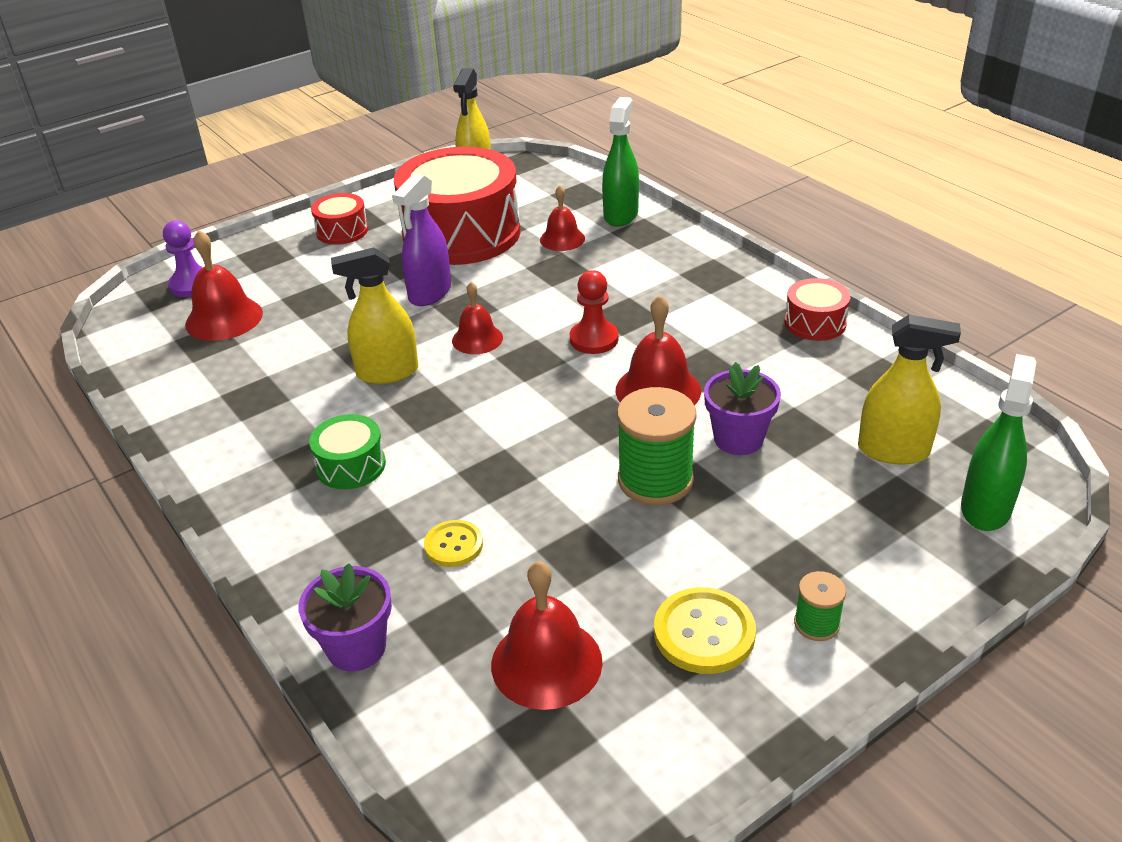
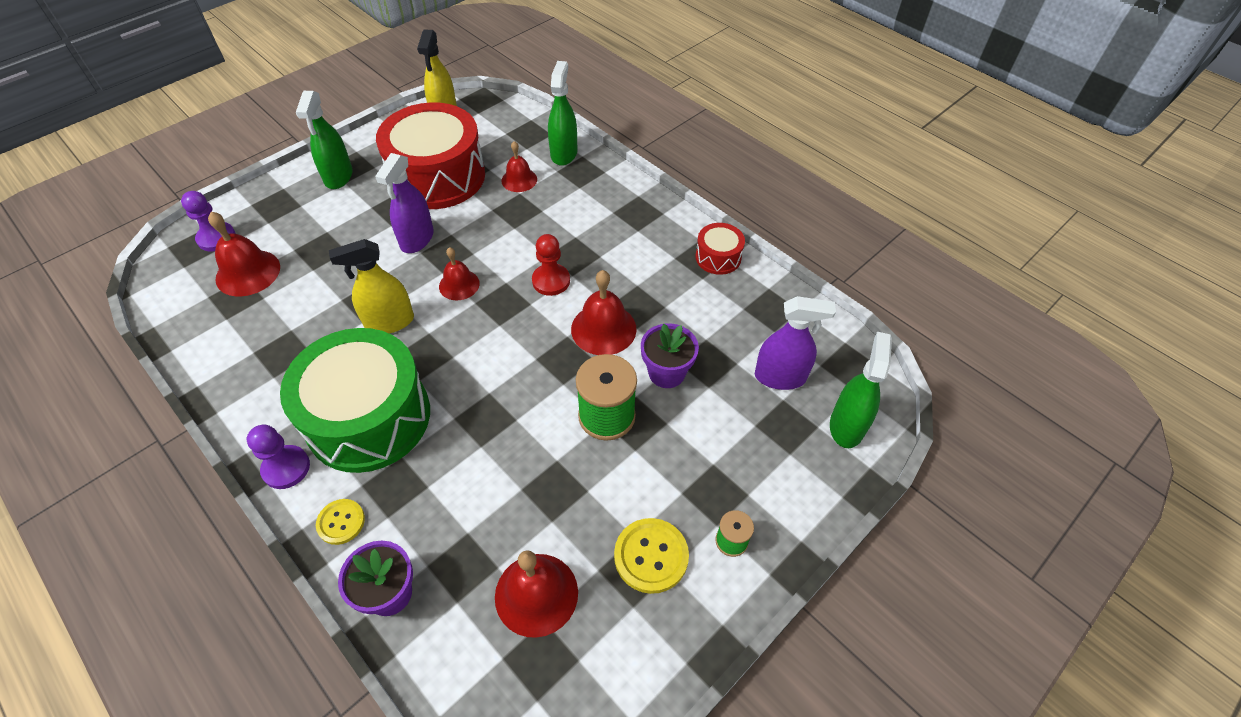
camera: 10 degrees left, 15 degrees up
(244, 511) = (286, 468): none -> purple pawn
(342, 231) = (338, 176): red drum -> green spray bottle
(351, 465) = (368, 417): green drum -> green drum, size x2.25
(453, 545) = (457, 489): yellow button -> yellow button (341, 522)
(893, 450) = (780, 377): yellow spray bottle -> purple spray bottle

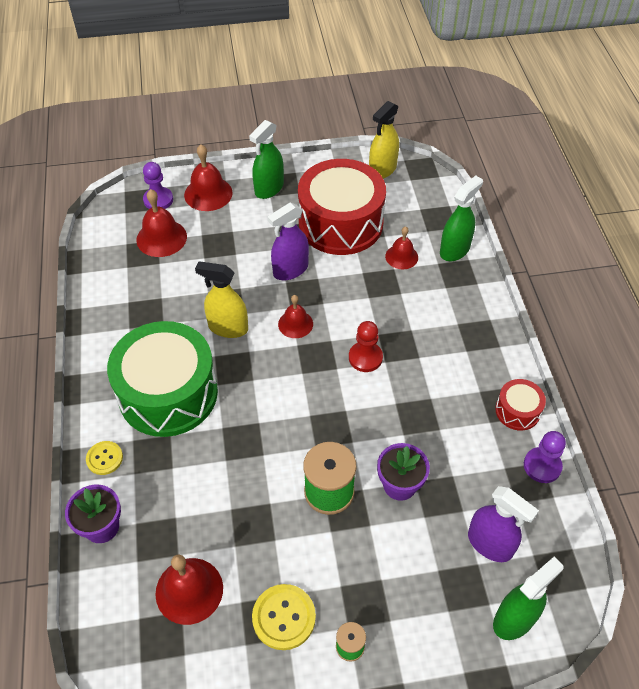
camera: 35 degrees right, 0 degrees up
(286, 468) = (96, 399): purple pawn -> purple pawn (542, 466)
(603, 329) = (377, 420): red bell -> red bell (208, 193)

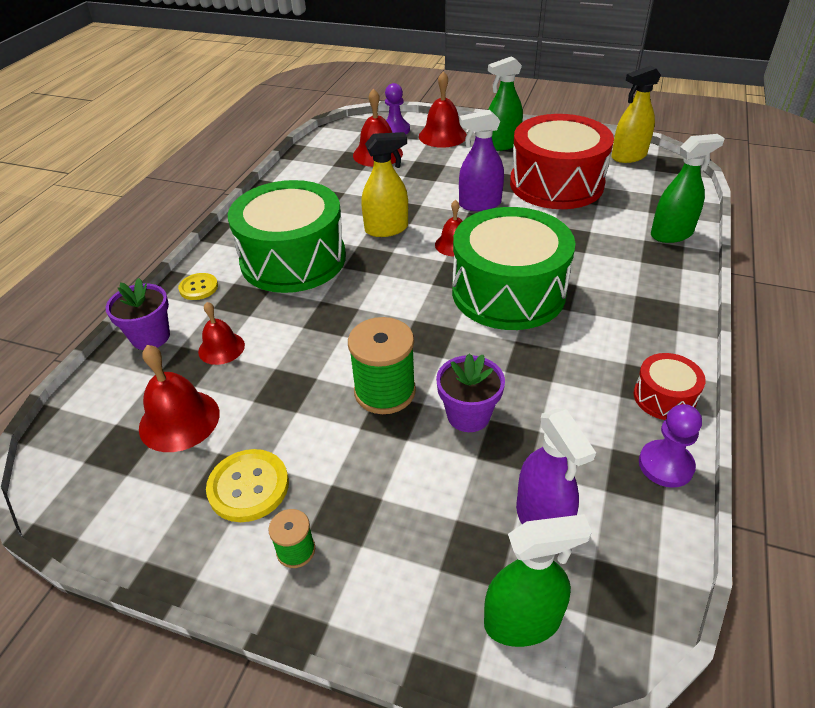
camera: 30 degrees right, 10 degrees down
(228, 328) = (386, 229): yellow spray bottle -> yellow spray bottle turned 120 degrees clockwise
(365, 358) = (508, 292): red pawn -> green drum
(401, 256) = (605, 224): red bell -> red bell (221, 348)

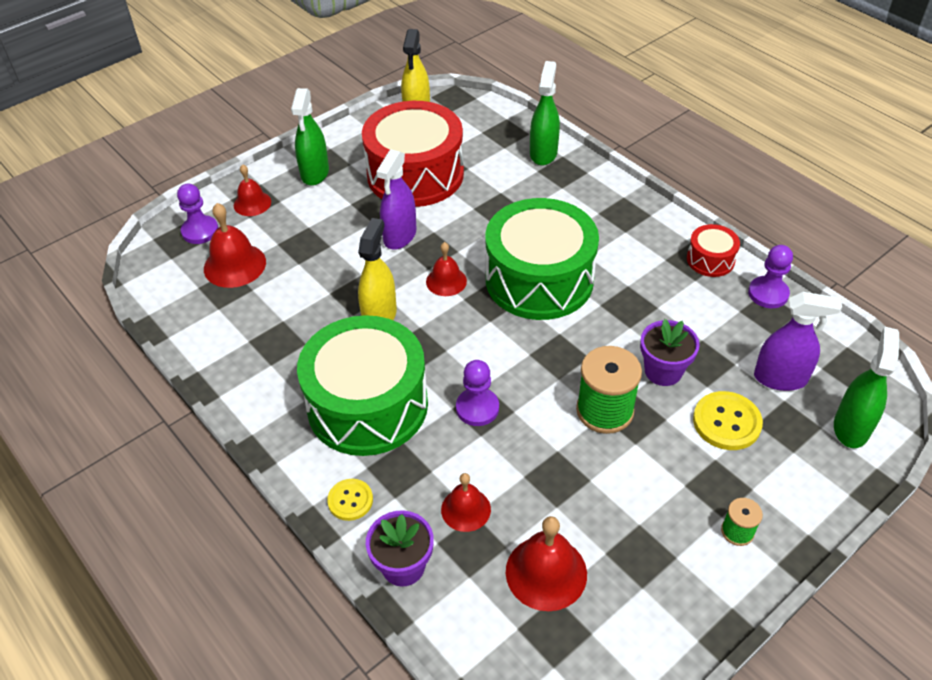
camera: 60 degrees left, 5 degrees up
(248, 487) = (657, 542): yellow button -> yellow button (726, 422)
(330, 314) = (477, 408): none -> purple pawn
(442, 136) = (252, 203): red bell -> red bell, size x0.64

